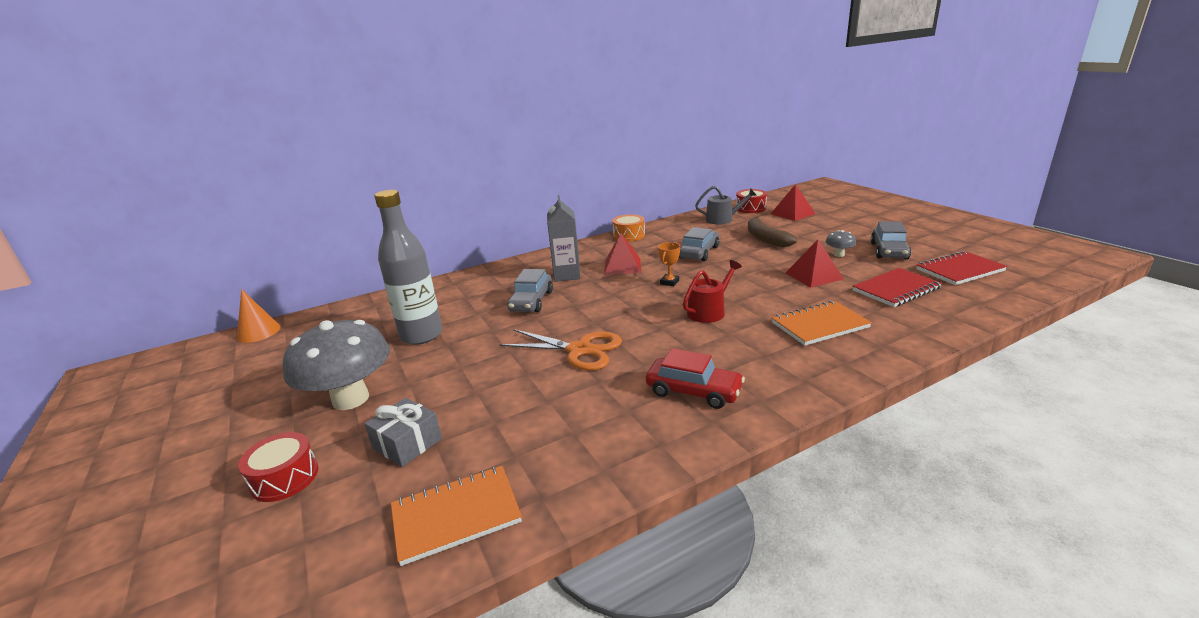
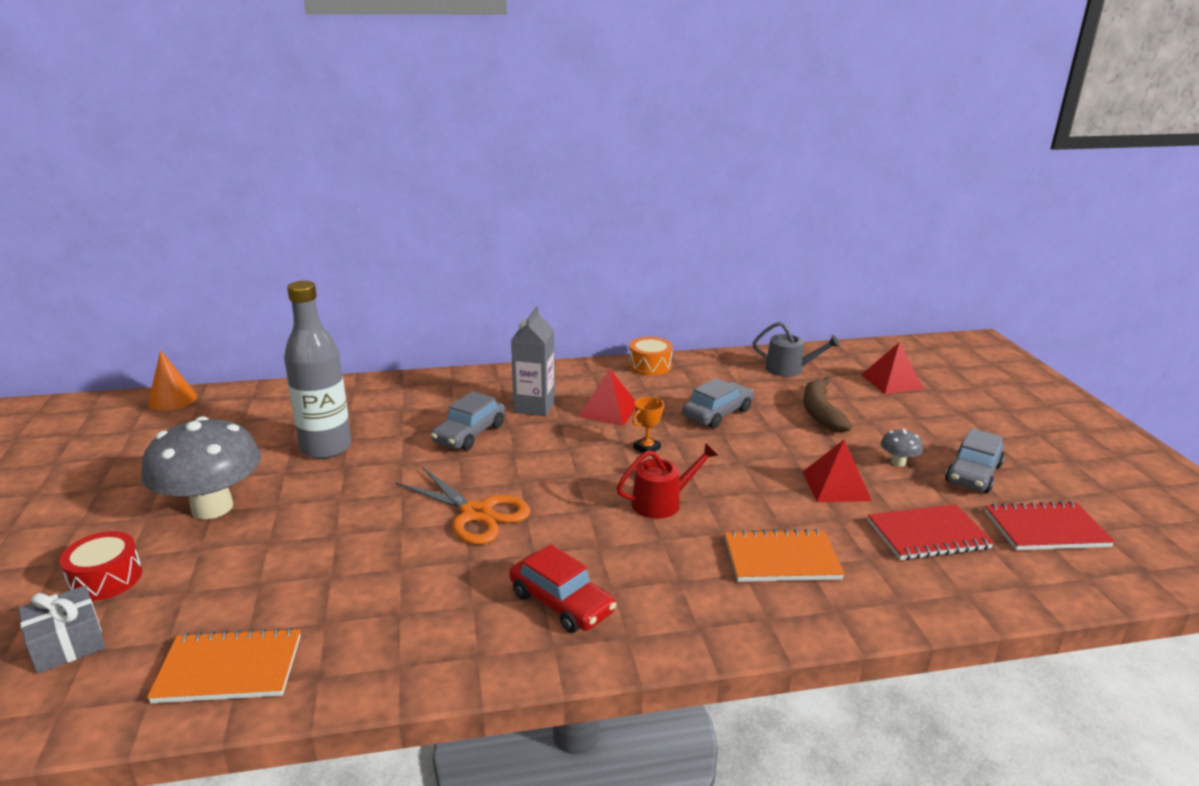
camera: 15 degrees right, 0 degrees up
(407, 443) = (233, 575): grey gift -> grey gift (67, 643)
(750, 208) = (841, 359): red drum -> none

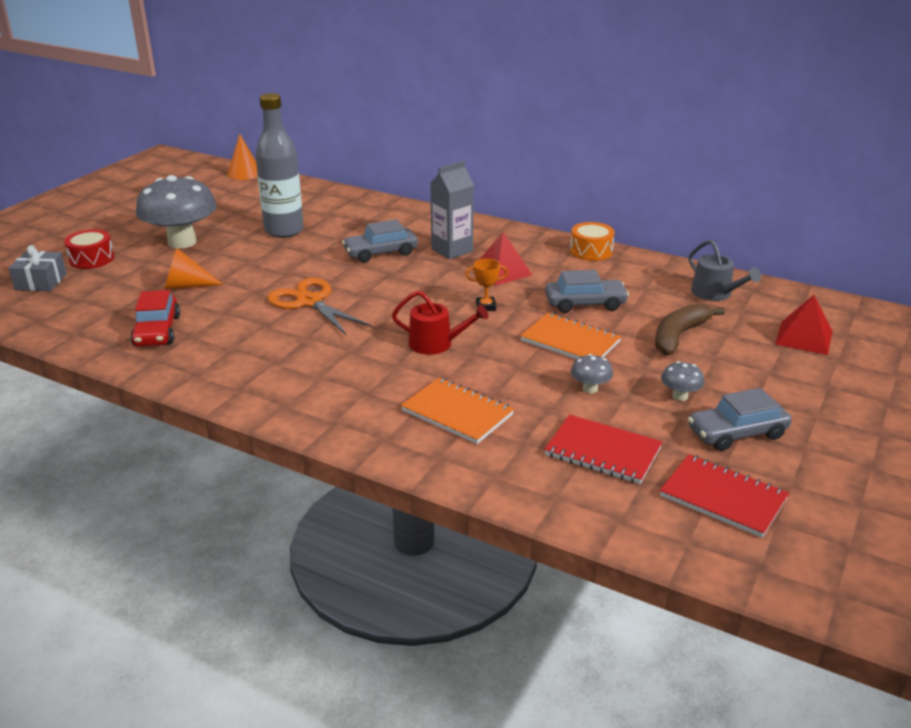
camera: 40 degrees right, 5 degrees up
(229, 669) = (83, 324): orange notebook -> orange notebook (570, 341)
(301, 557) = (186, 286): none -> orange cone
(476, 513) = (309, 302): orange scissors -> orange scissors turned 150 degrees clockwise
(561, 603) = (278, 370): red car -> red car (157, 331)
(836, 486) = (590, 389): red pyramid -> grey mushroom

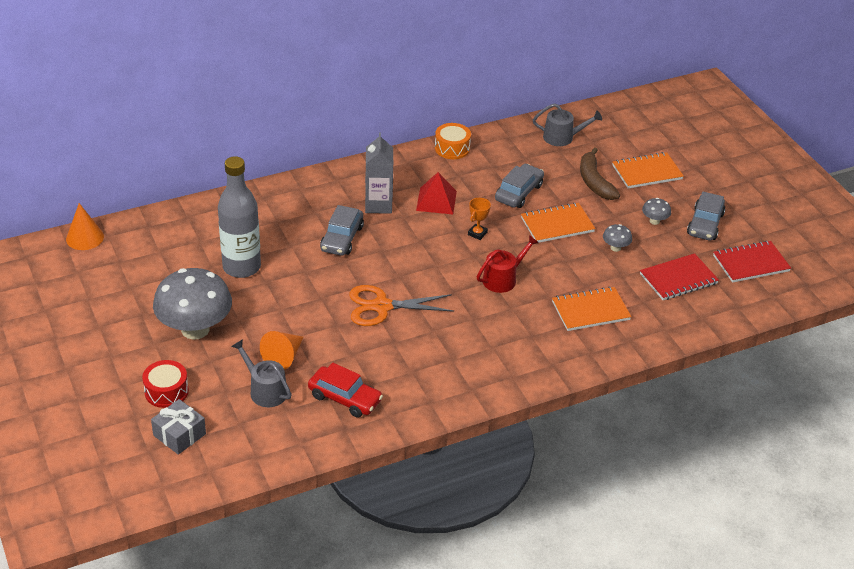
camera: 55 degrees left, 10 degrees up
(132, 294) = (265, 390): none -> grey watering can
(755, 360) = (647, 172): none -> orange notebook
(803, 337) = (642, 141): red pyramid -> none

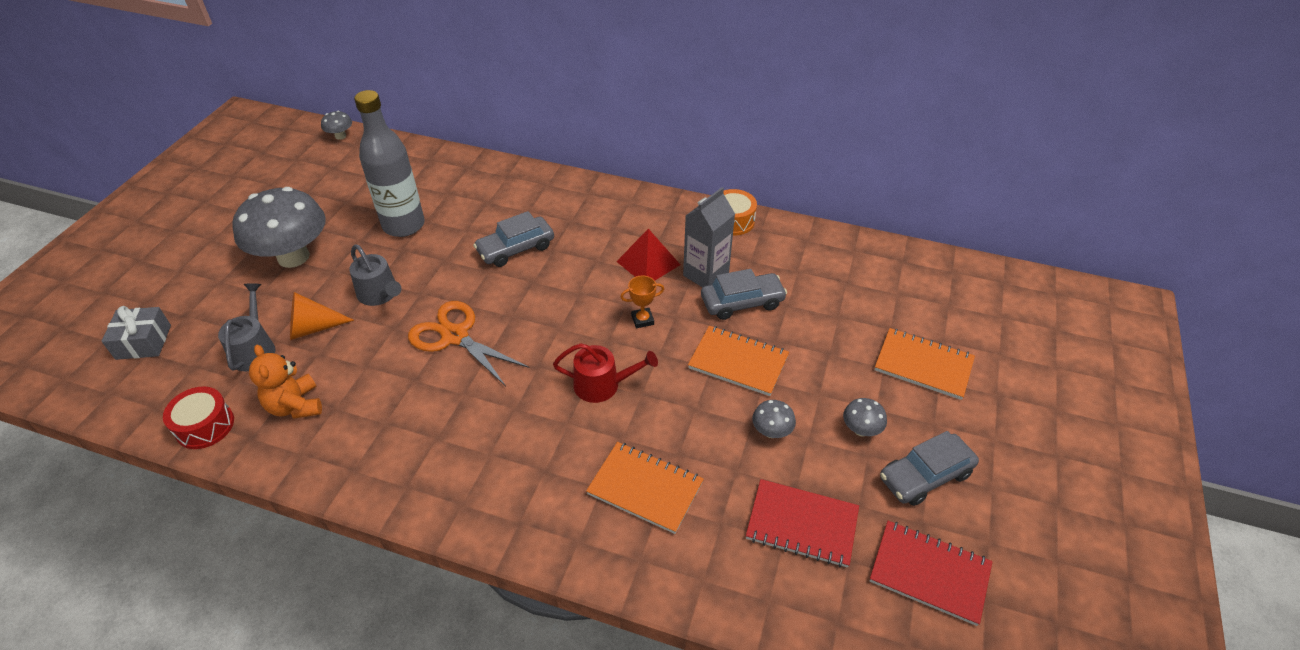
camera: 45 degrees right, 5 degrees up
(85, 237) = (340, 136): orange cone -> grey mushroom
(166, 391) = (195, 296): red drum -> red drum (205, 426)
(344, 398) = (295, 406): red car -> orange teddy bear
(378, 205) = (590, 236): grey carton -> grey carton (706, 275)
(562, 137) = (866, 271): grey watering can -> grey watering can (380, 294)
(594, 182) = (843, 339): brown banana -> none

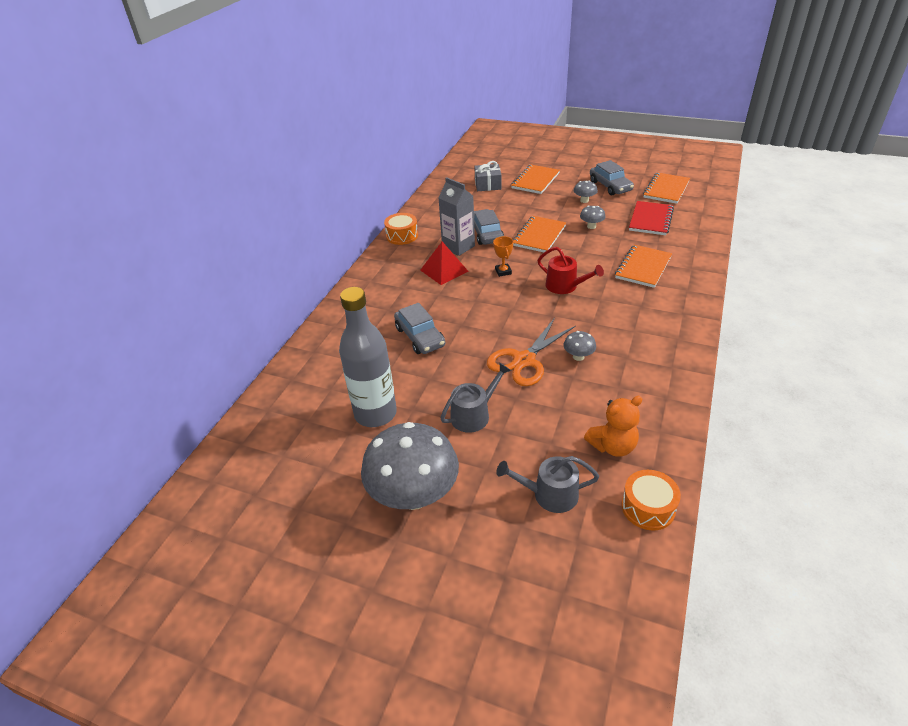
camera: 85 degrees left, 5 degrees down
(143, 342) = (548, 605): grey gift -> grey gift (488, 185)
(205, 426) = (648, 507): red drum -> orange drum
(313, 328) = (519, 454): orange cone -> none
(340, 136) = (187, 500): grey mushroom -> grey mushroom (578, 356)
(602, 385) = (565, 286): red watering can -> red watering can turned 120 degrees clockwise
(929, 573) = (666, 189): red notebook -> orange notebook

